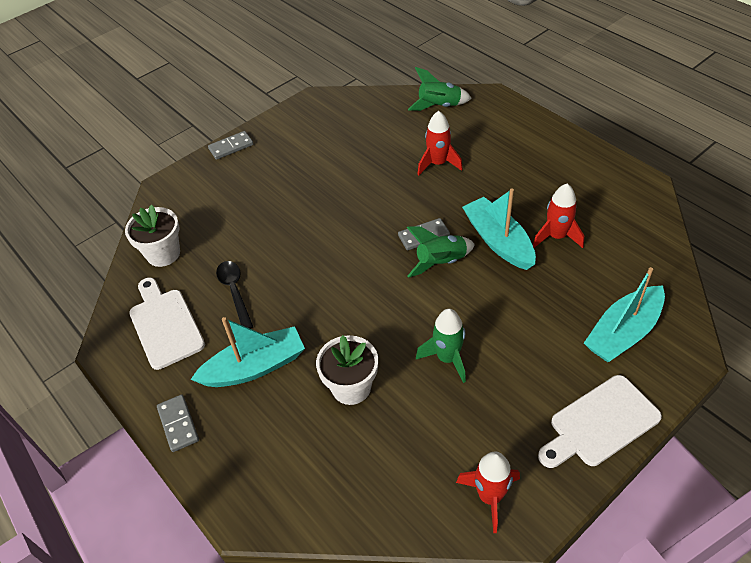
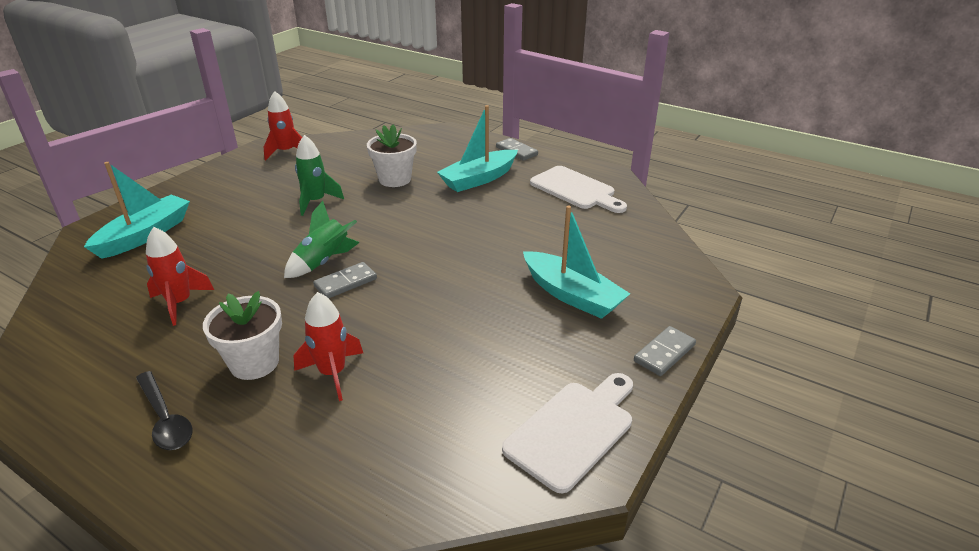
camera: 160 degrees right, 15 degrees down
(163, 254) = (629, 231): white flower pot -> white flower pot (254, 363)
(235, 292) = (530, 215): black spoon -> black spoon (165, 419)
(439, 106) = (336, 492): green rocket -> none
(498, 241) = (254, 289): turquoise boat -> turquoise boat (572, 295)
(600, 423) = (195, 186): white cutting board -> white cutting board (573, 430)

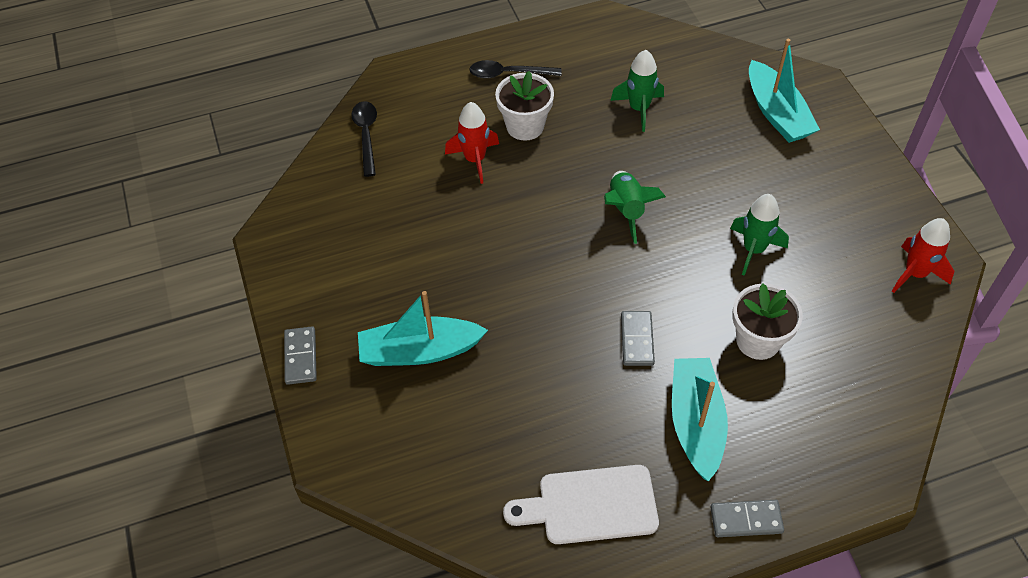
camera: 130 degrees right, 20 degrees up
(180, 303) = (639, 109): red rocket -> green rocket
(345, 282) = (580, 211): grey domino -> grey domino (637, 340)
(365, 488) = (366, 135): none -> black spoon
(573, 430) = (301, 250): white cutting board -> none

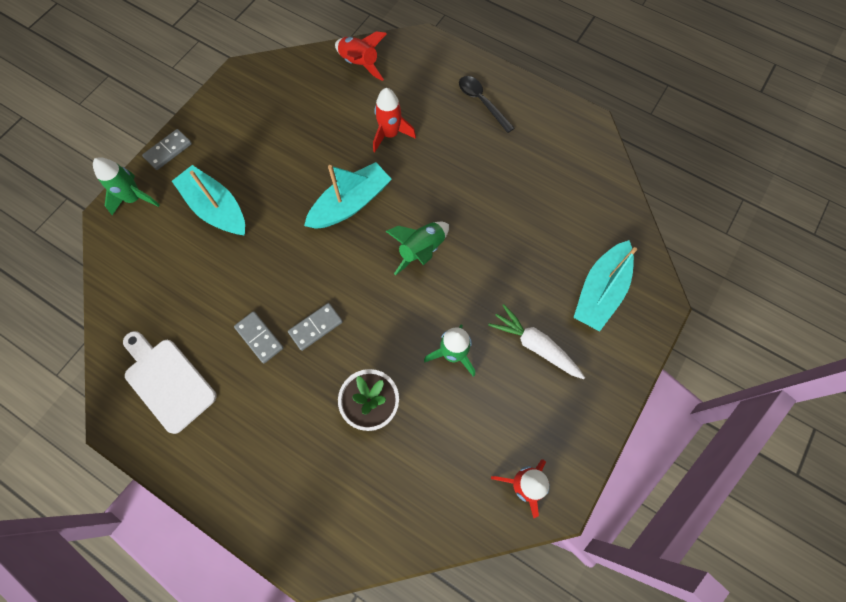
camera: 50 degrees right, 15 degrees up
(366, 135) = (359, 64): black spoon -> red rocket
(525, 126) = (444, 142): white flower pot -> none
(639, 109) = (521, 199): green rocket -> green rocket (134, 198)
(696, 423) = (274, 407): turquoise boat -> turquoise boat (350, 204)
(746, 519) = (218, 487): grey domino -> grey domino (259, 337)
(792, 187) = (535, 345): none -> white carrot

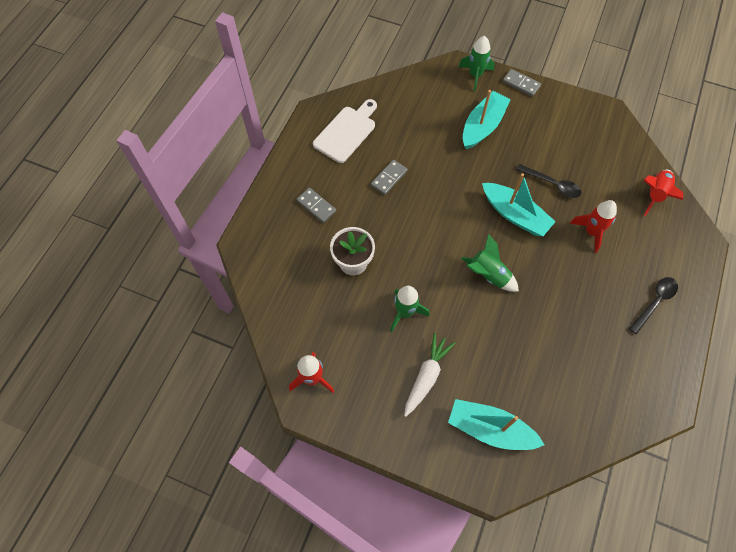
camera: 80 degrees right, 5 degrees down
(316, 327) = (405, 212): grey domino -> grey domino (316, 206)
(320, 155) = (552, 184): none -> black spoon

